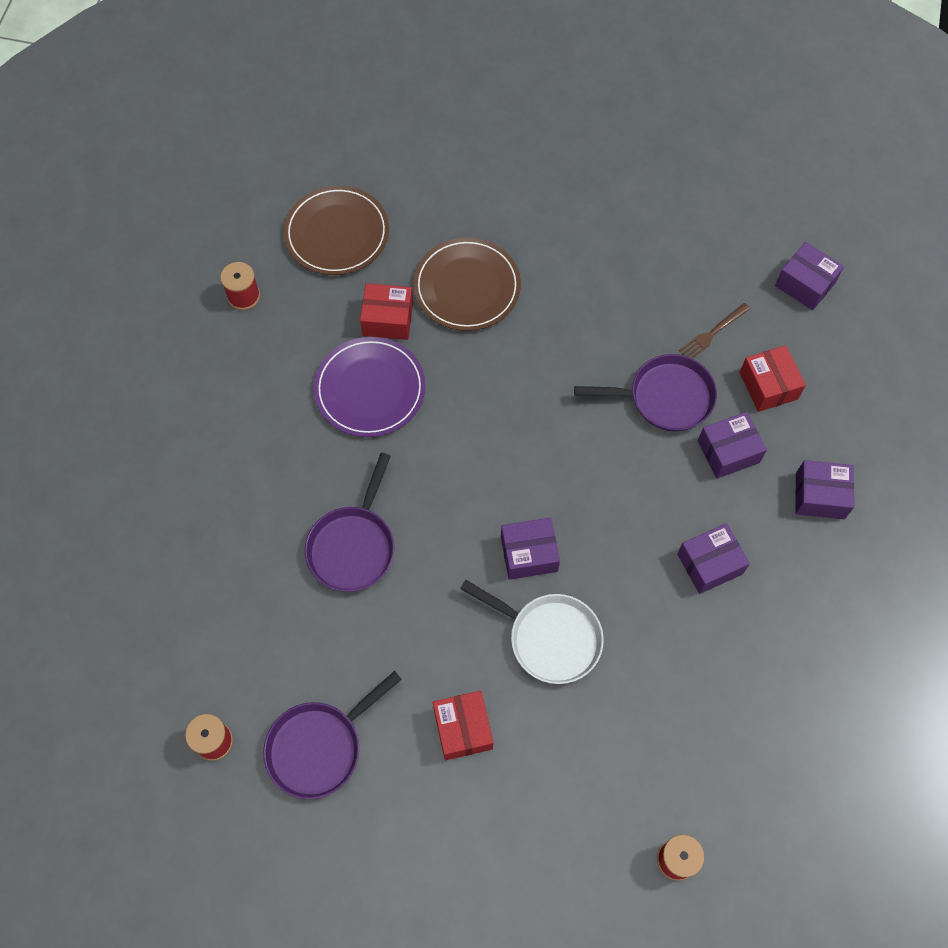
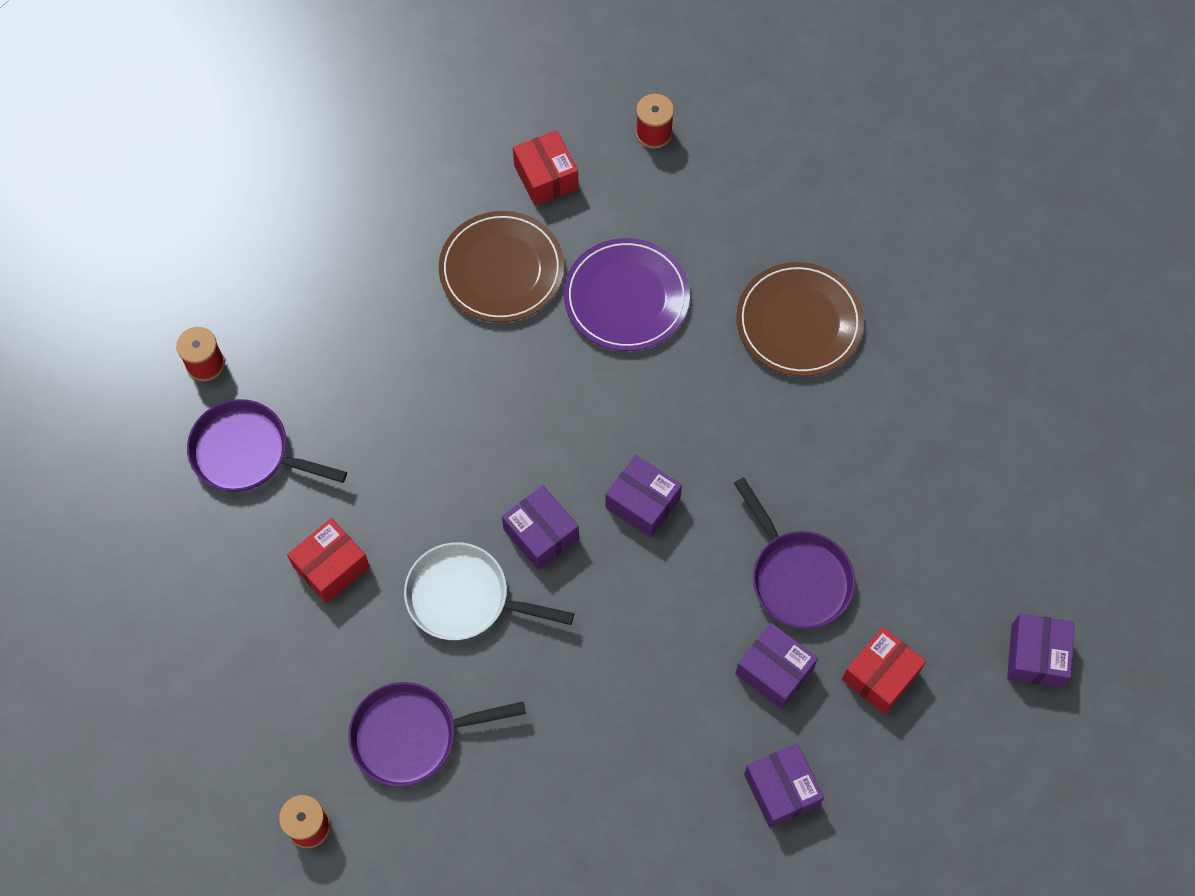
camera: 60 degrees right, 0 degrees up
(337, 233) = (778, 172): brown plate -> brown plate (501, 270)
(353, 546) = (455, 374): purple pan -> purple pan (412, 735)
(388, 319) = (713, 271): red box -> red box (546, 177)
(549, 638) = (465, 598): white pan -> white pan turned 105 degrees clockwise
(709, 564) = (634, 713): purple box -> purple box (642, 503)
(712, 334) = (906, 587): brown fork -> none

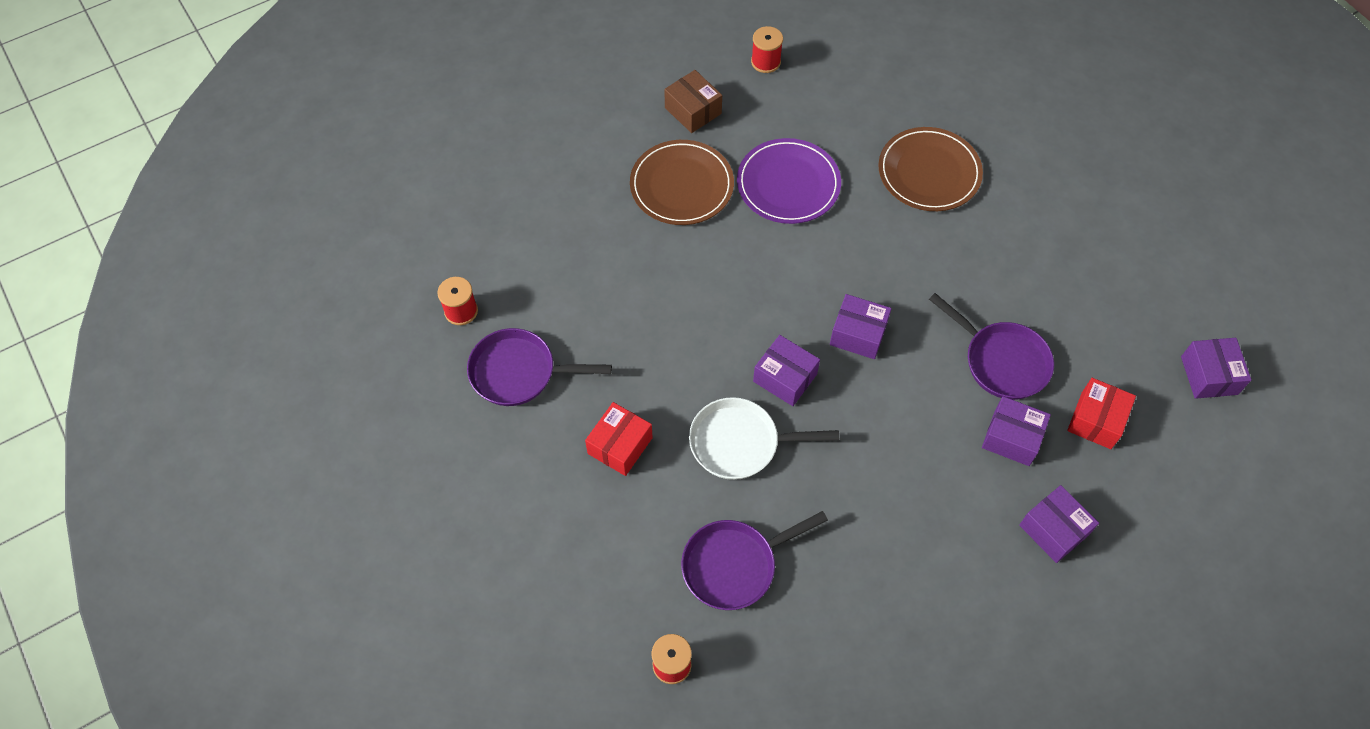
camera: 15 degrees left, 5 degrees down
(546, 177) = (693, 111): red box -> brown box

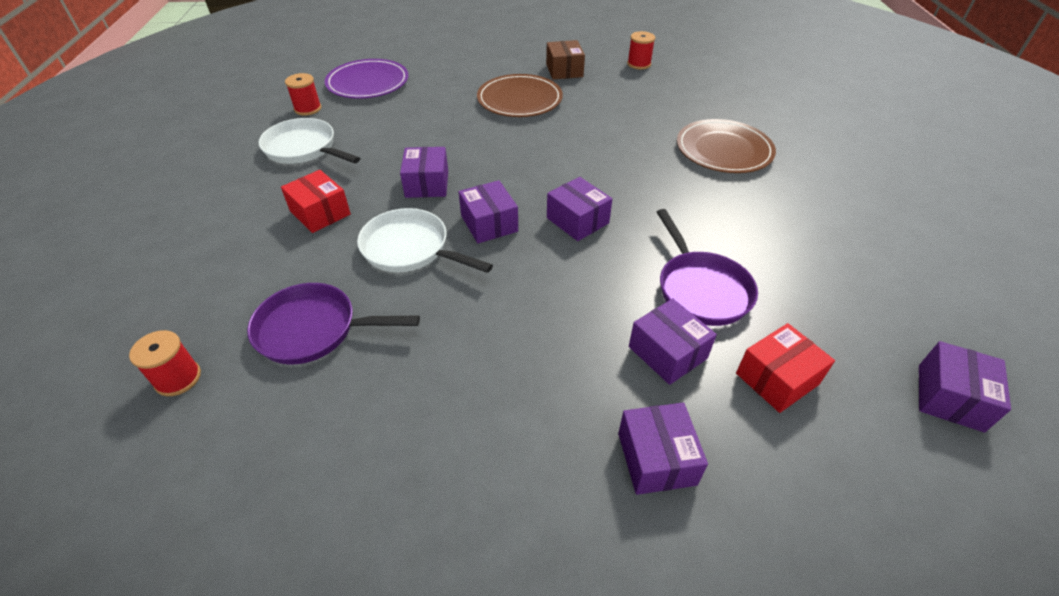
camera: 30 degrees right, 15 degrees down
(519, 372) = (304, 149): purple pan -> white pan
(620, 445) = (320, 213): red box -> red box turned 75 degrees clockwise
(688, 357) = (427, 184): none -> purple box
(788, 184) = (599, 122): purple plate -> purple plate (368, 83)

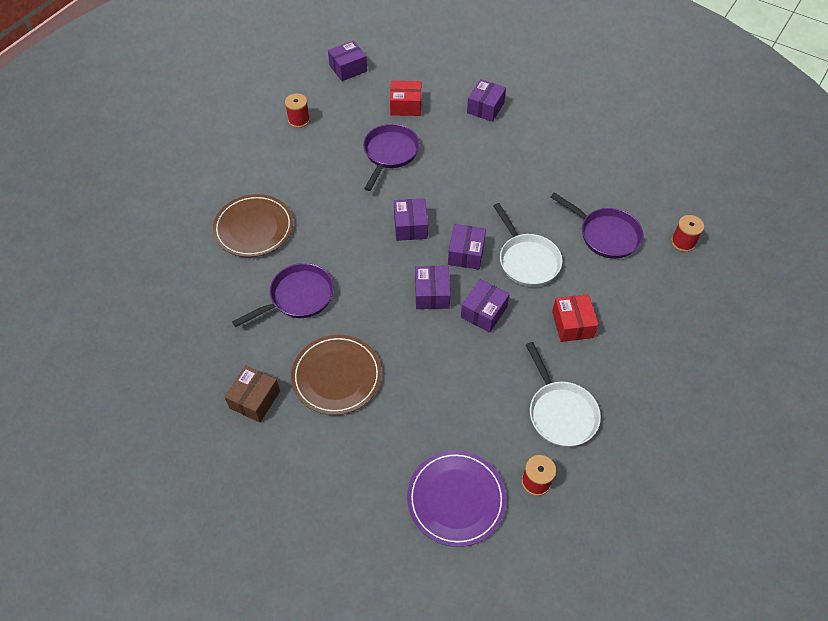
camera: 145 degrees left, 10 degrees up
(612, 125) = (298, 297): none -> purple pan
(639, 64) = (179, 367): red spool -> red spool (299, 120)
(667, 352) = (440, 137): purple box -> purple box (432, 294)

